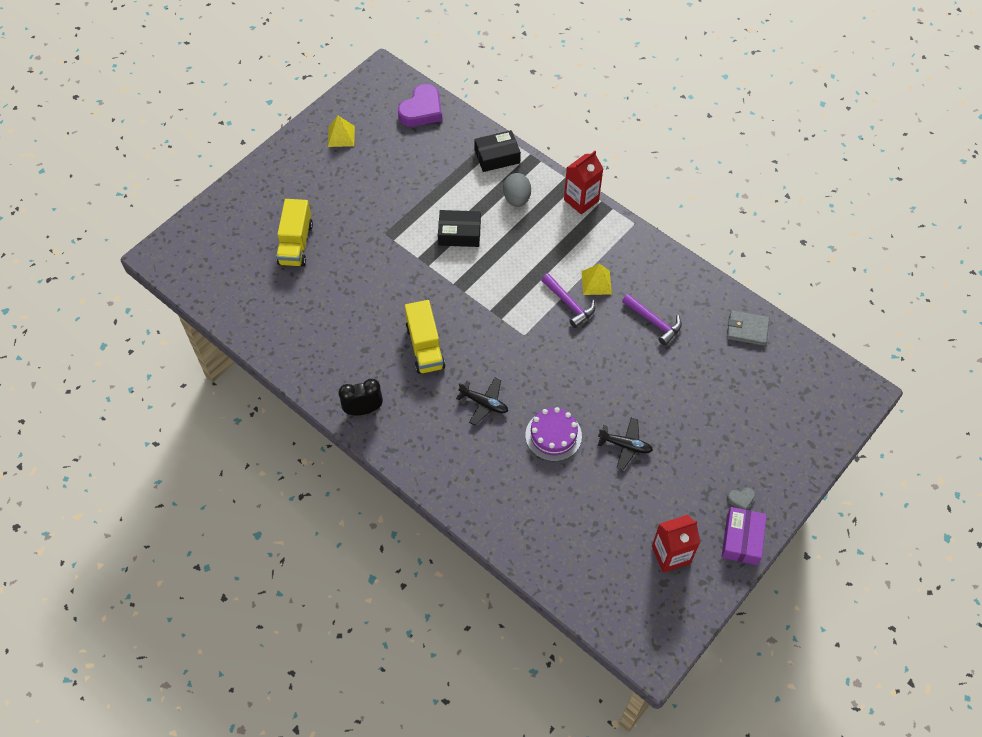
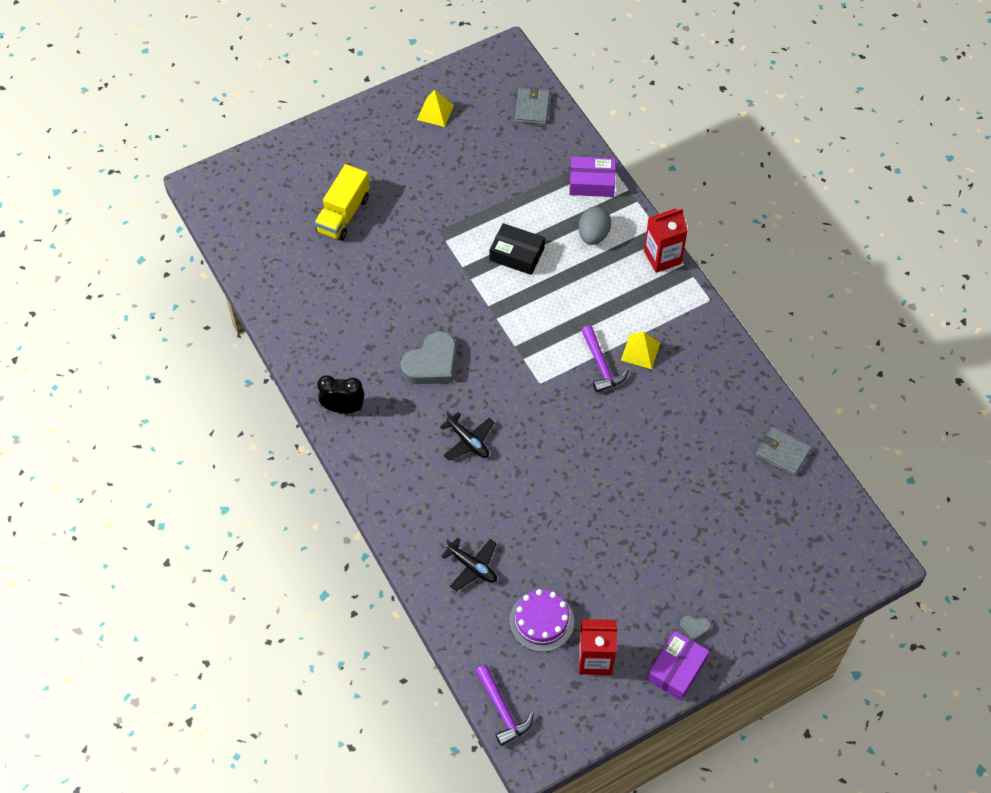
camera: 20 degrees right, 0 degrees up
(422, 110) = (532, 108): purple heart -> grey wallet
(425, 347) = (432, 363): yellow truck -> grey heart
(497, 156) = (592, 182): black box -> purple box
(553, 435) = (526, 497): purple cake -> purple cake (541, 621)
(625, 445) = (596, 532): black plane -> black plane (472, 566)
(654, 322) = (684, 413): purple hammer -> purple hammer (502, 710)

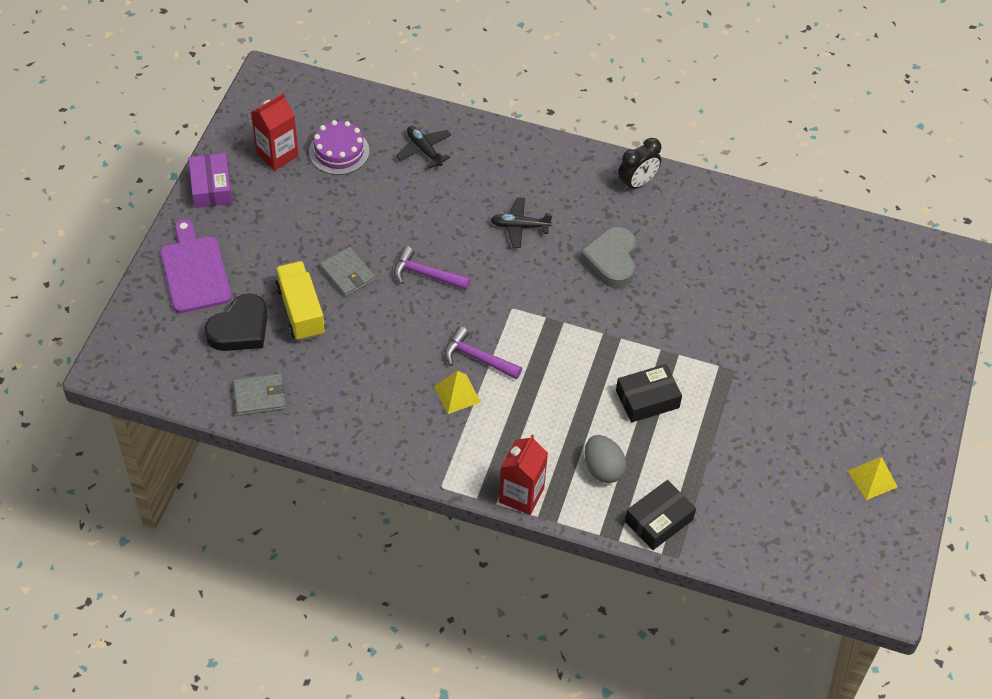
camera: 135 degrees right, 5 degrees down
(343, 214) = (824, 323): yellow truck -> yellow truck (300, 311)
(472, 566) = (424, 150): black plane -> black plane turned 60 degrees clockwise
(502, 710) = (313, 85): purple hammer -> purple hammer (426, 274)
(532, 108) = (796, 556): grey wallet -> grey wallet (347, 274)
(592, 182) = (659, 520): purple box -> black box
(694, 628) = (221, 221): grey heart -> none
(752, 597) = (194, 271): none -> purple cutting board
(754, 518) = (240, 329): none -> black heart

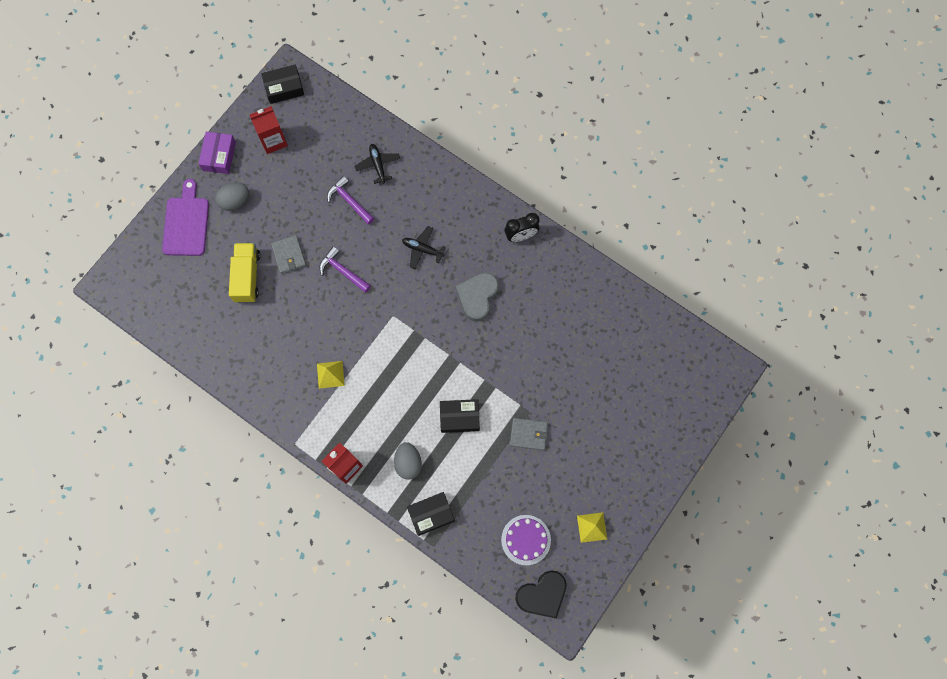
camera: 20 degrees right, 20 degrees up
(240, 329) = (202, 279): black heart -> black heart (542, 595)
(251, 231) = (235, 201): none -> grey egg
(259, 396) = (198, 337): grey wallet -> grey wallet (528, 434)
(269, 96) = (284, 88): none -> black box
(339, 151) = (317, 149): purple cake -> purple cake (526, 539)
(477, 358) = (354, 350): purple hammer -> purple hammer (349, 201)

